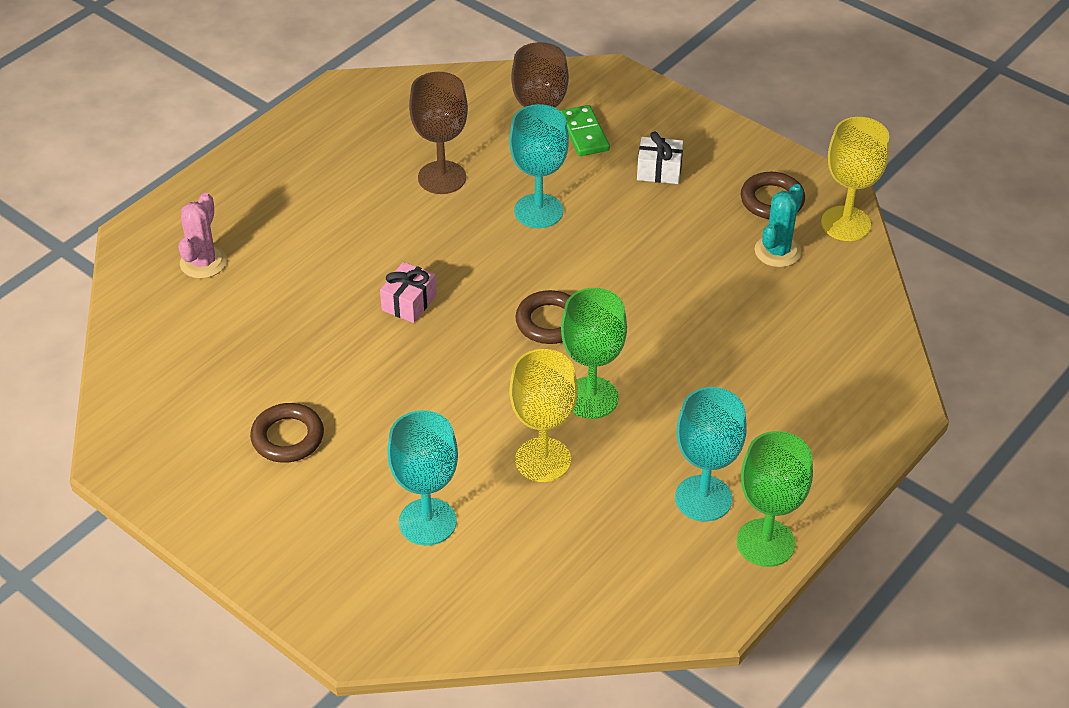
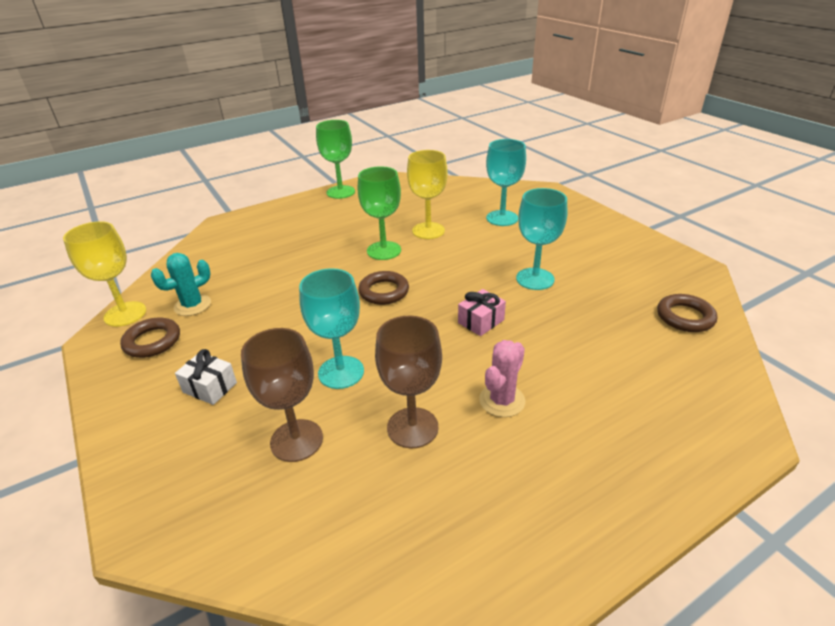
camera: 160 degrees left, 10 degrees down
(203, 262) = (664, 388): pink cactus -> pink cactus (502, 400)
(288, 437) = (581, 261): brown ring -> brown ring (685, 317)
(584, 133) = (240, 447): green domino -> none
(703, 498) = (356, 207): turquoise goblet -> turquoise goblet (535, 279)

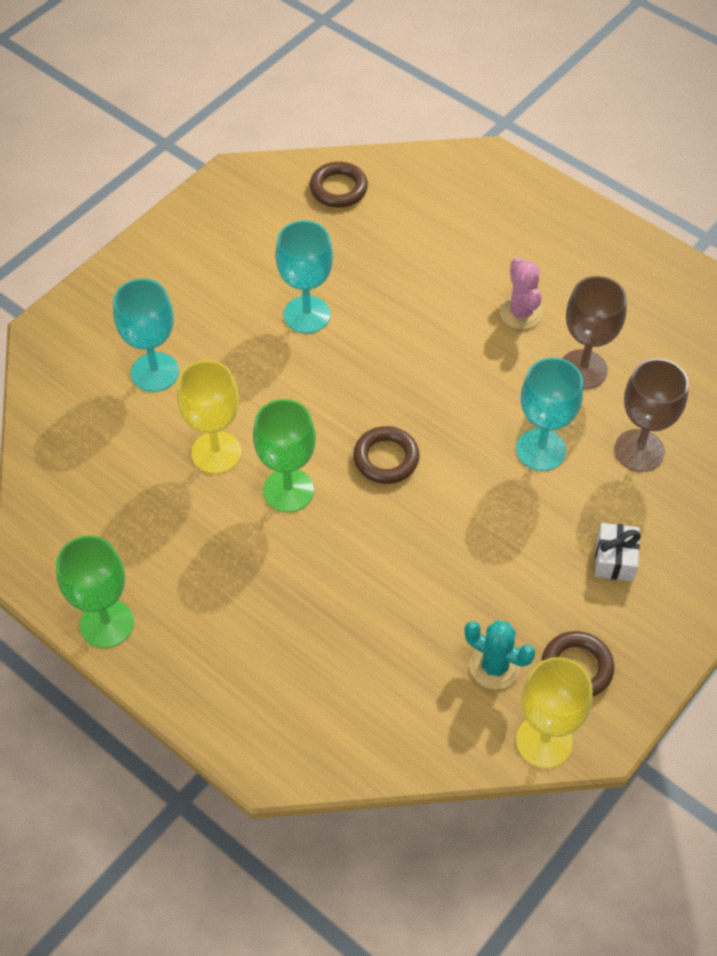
camera: 110 degrees left, 20 degrees up
(481, 321) = (409, 350): pink gift -> none
(502, 400) = (521, 313): pink cactus -> pink cactus turned 60 degrees clockwise

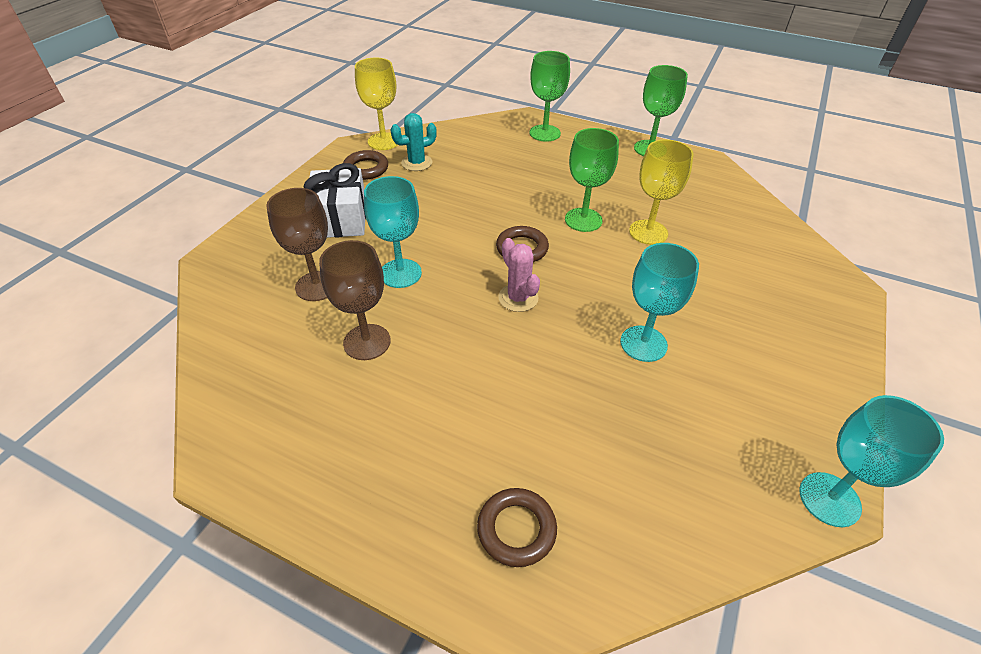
camera: 165 degrees right, 10 degrees down
(155, 372) = (736, 274): turquoise goblet -> turquoise goblet (829, 499)
(259, 707) = (545, 133): none -> green goblet
(338, 188) = (698, 507): brown ring -> brown ring (516, 529)
(494, 666) = (417, 163): turquoise cactus -> turquoise cactus turned 45 degrees counterclockwise
(521, 313) = (435, 386): pink cactus -> pink cactus (518, 298)
(614, 559) = (340, 219): white gift -> white gift, size x1.78

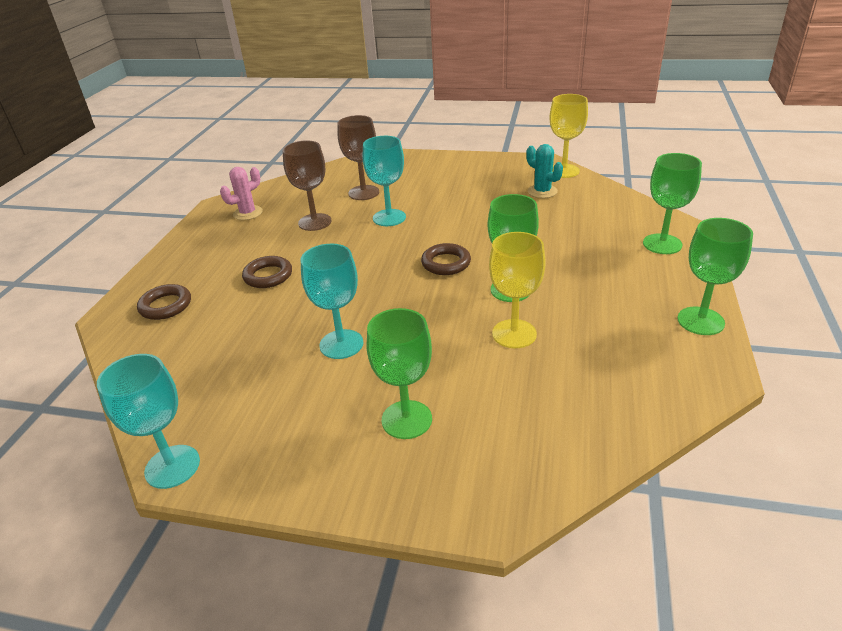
camera: 80 degrees right, 10 degrees down
(340, 219) = (442, 181): white gift -> none
(366, 169) = (515, 174): brown ring -> brown ring (268, 276)
(518, 298) = (379, 272): pink cactus -> pink cactus (247, 213)
(754, 313) = (406, 419): none -> green goblet

